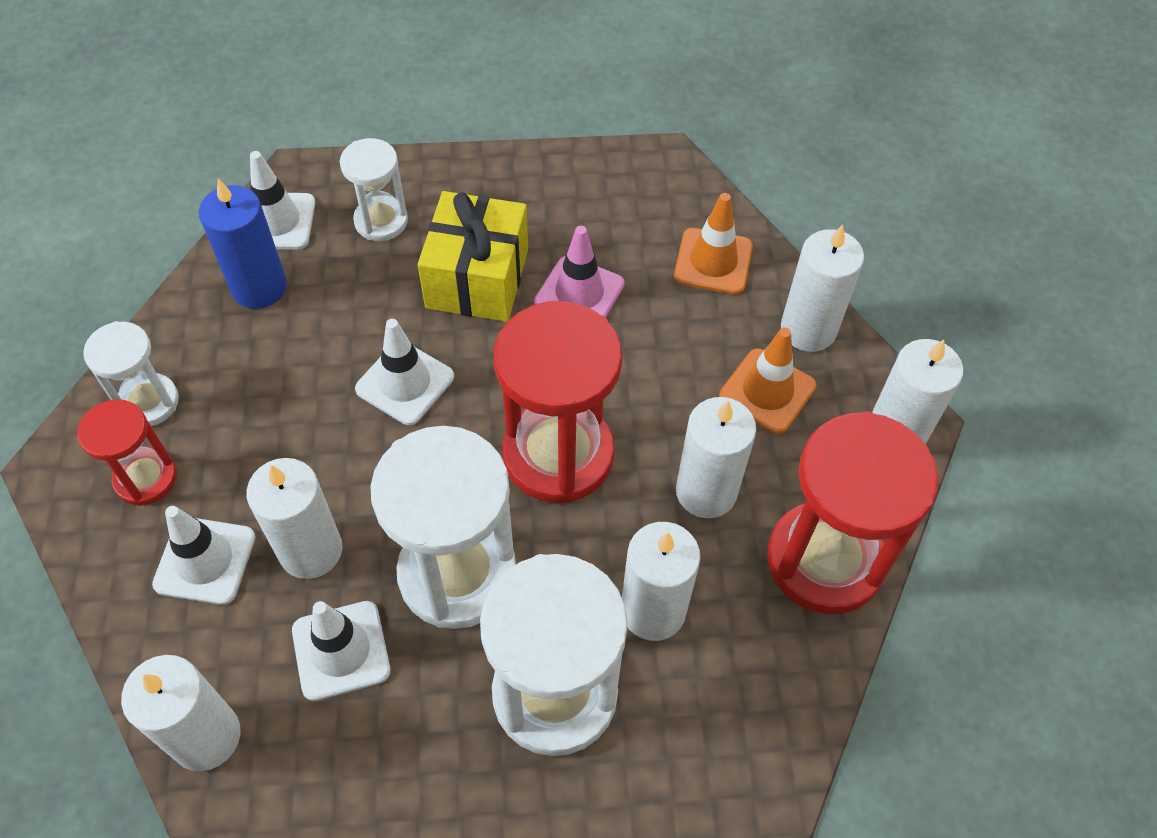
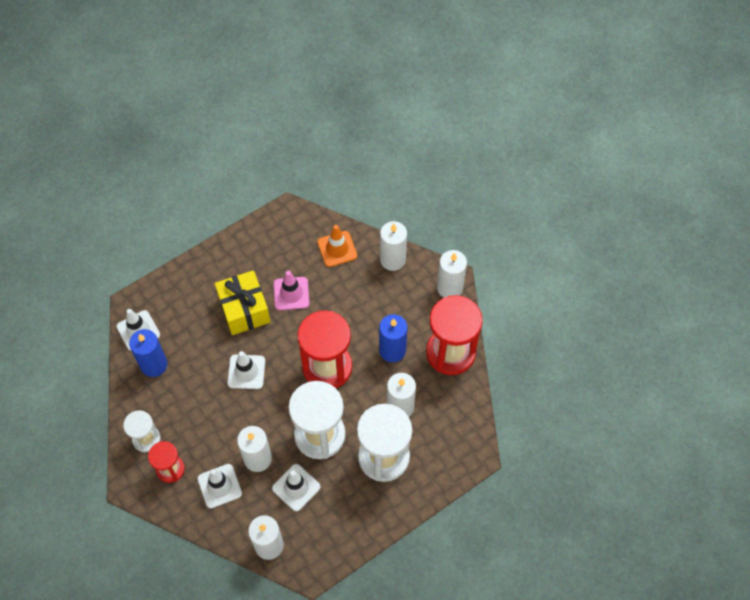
camera: 30 degrees left, 5 degrees up
(381, 221) = (184, 306): white hourglass -> none
(706, 491) = (392, 350): white candle -> blue candle
(767, 391) = (391, 295): orange traffic cone -> none

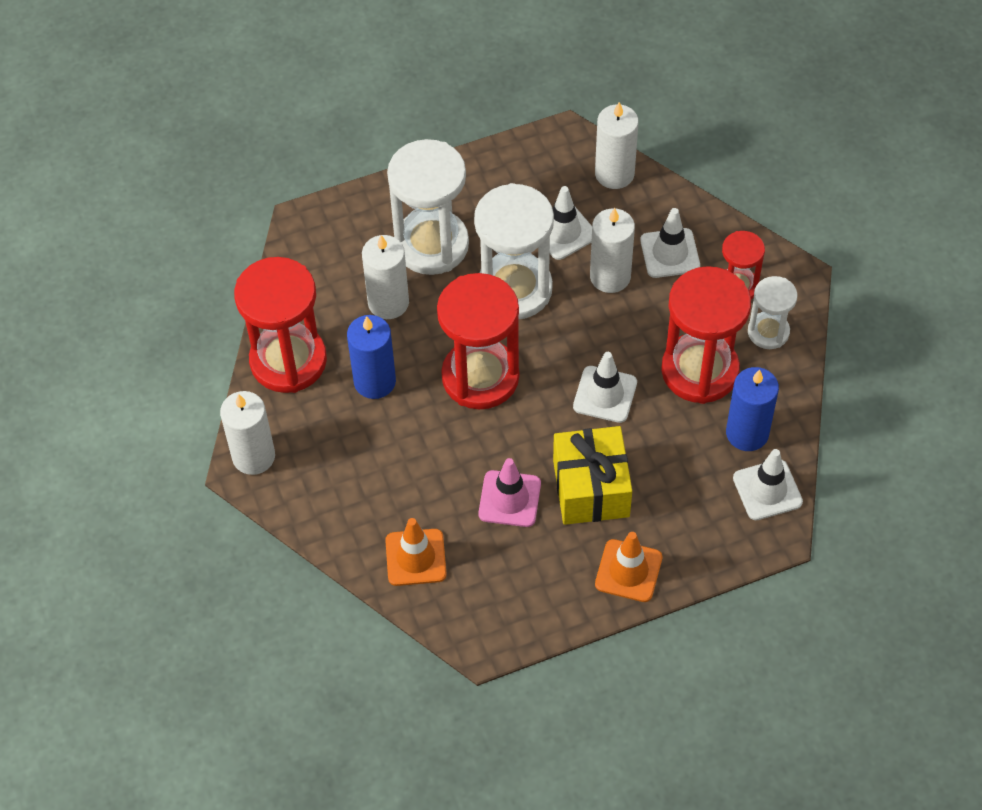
camera: 165 degrees left, 5 degrees down
(188, 401) = (700, 370): none -> red hourglass
(214, 266) = (628, 571): none -> orange traffic cone
(392, 259) = (329, 520): white candle -> none

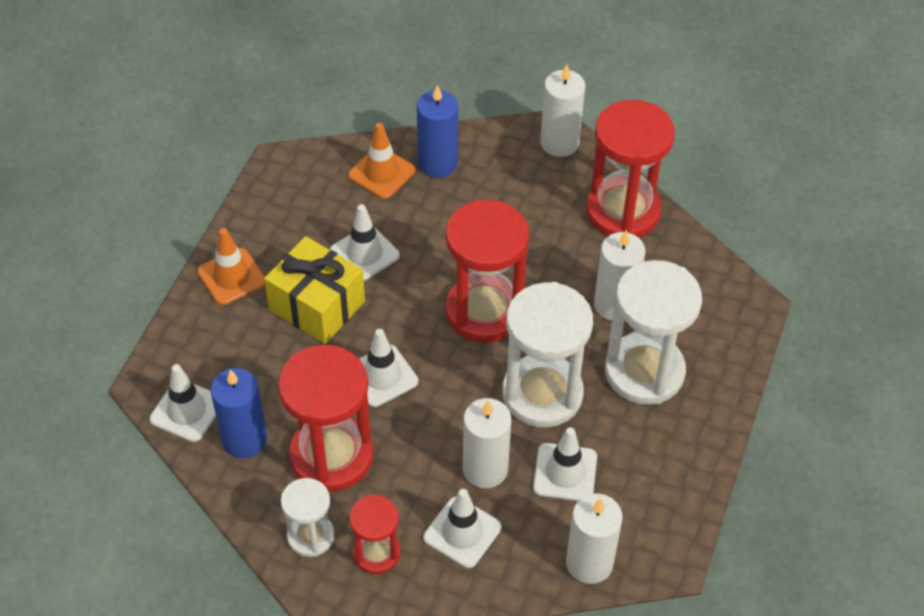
camera: 130 degrees right, 5 degrees down
(374, 381) = (550, 247): blue candle -> blue candle (437, 163)
(509, 499) = (364, 253): pink traffic cone -> white traffic cone

